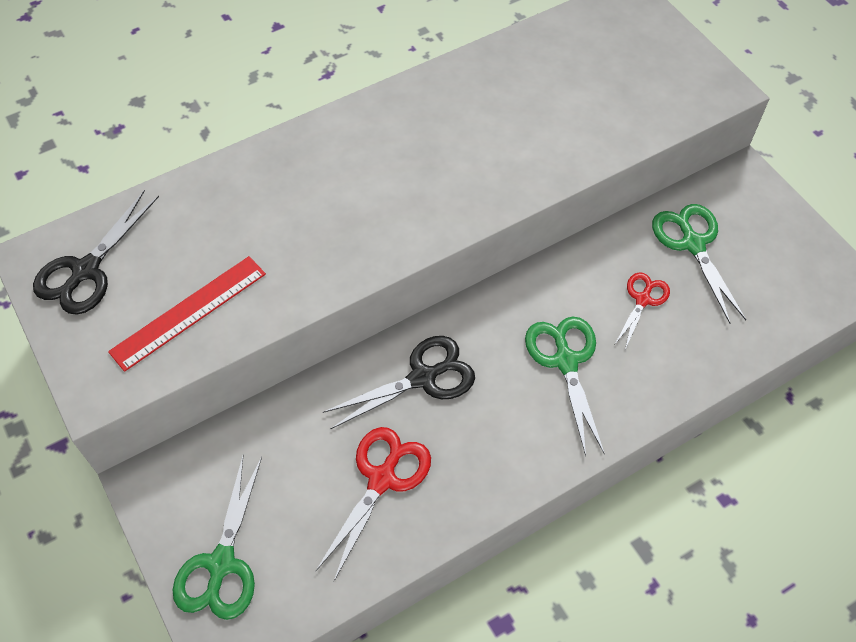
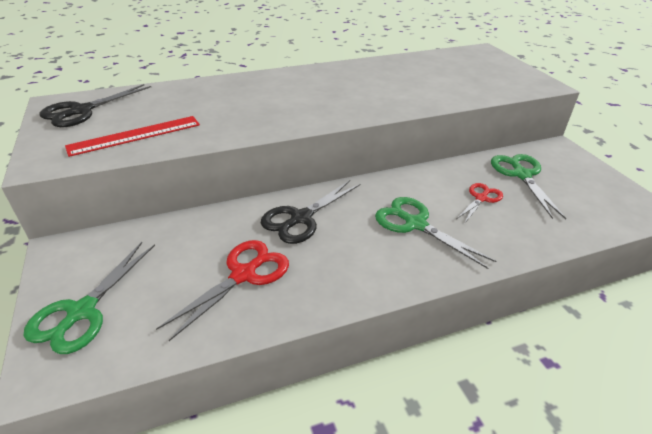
camera: 10 degrees right, 20 degrees down
(423, 377) = (300, 218): black scissors -> black scissors turned 150 degrees clockwise
(565, 360) = (415, 224): green scissors -> green scissors turned 45 degrees counterclockwise

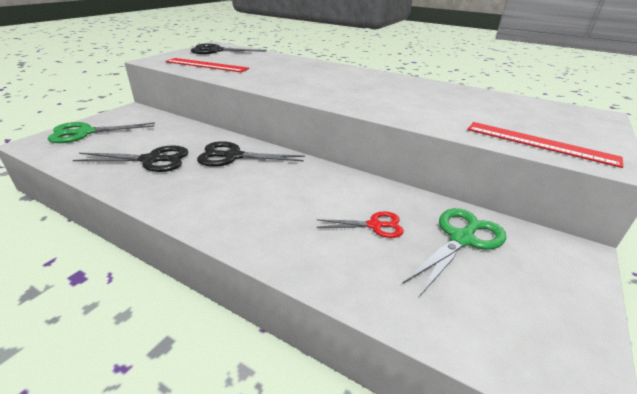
camera: 50 degrees right, 5 degrees down
(244, 274) = (152, 160): red scissors -> black scissors
(415, 224) = (284, 203): green scissors -> none
(505, 87) = (539, 143): none -> red ruler

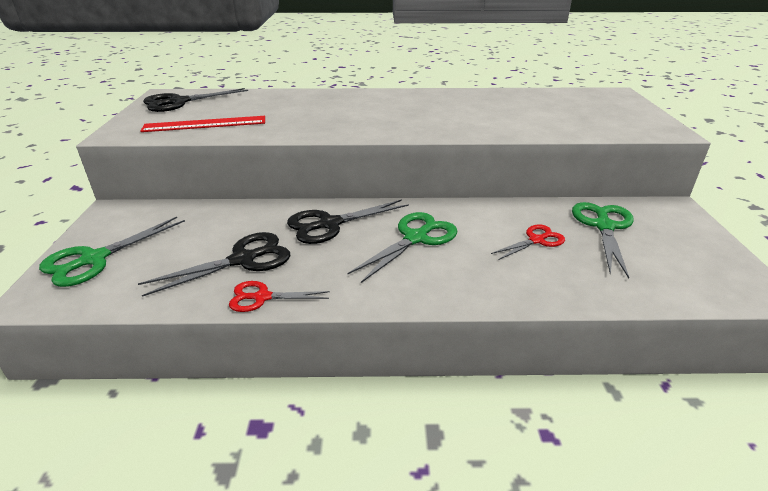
camera: 30 degrees left, 0 degrees up
(126, 187) = (261, 297): none -> red scissors
(278, 186) = (416, 238): none -> green scissors
(539, 143) = (614, 128): red ruler -> none

